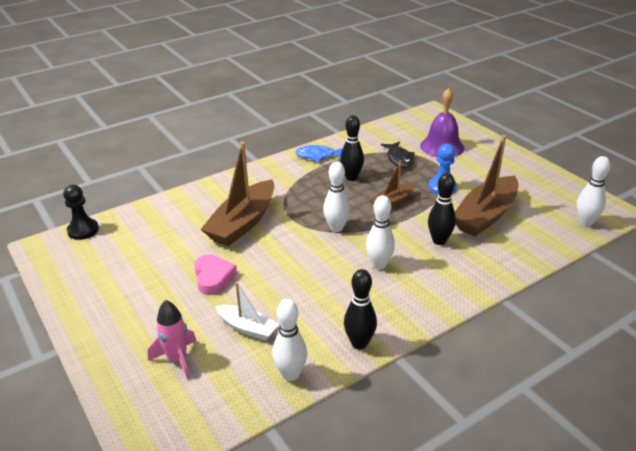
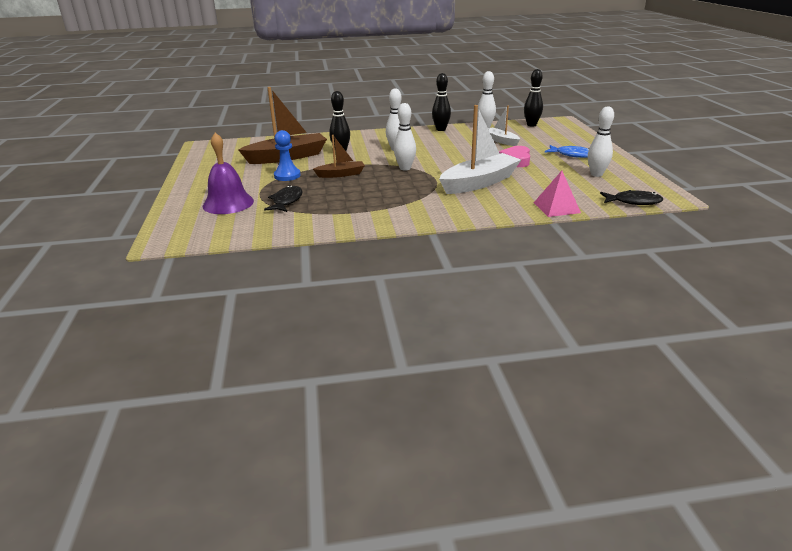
camera: 155 degrees left, 5 degrees down
(83, 230) = (633, 202): black pawn -> black fish
(159, 205) = (556, 207): none -> pink pyramid
(177, 359) = (547, 138): pink rocket -> none
(242, 223) = (479, 183): brown boat -> white boat
(318, 156) = (362, 220): blue fish -> blue fish (572, 155)
(351, 177) = (352, 195): black bowling pin -> black bowling pin (531, 125)
(585, 223) = (232, 144): white bowling pin -> white bowling pin (596, 174)

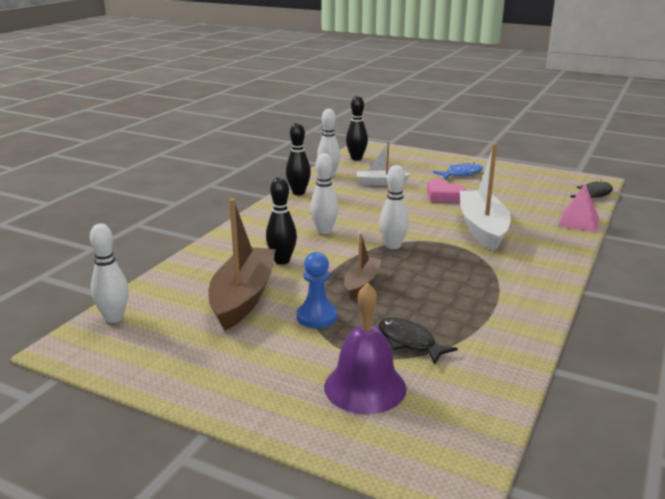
camera: 55 degrees left, 5 degrees down
(596, 174) = (519, 183): white bowling pin -> white bowling pin (114, 318)

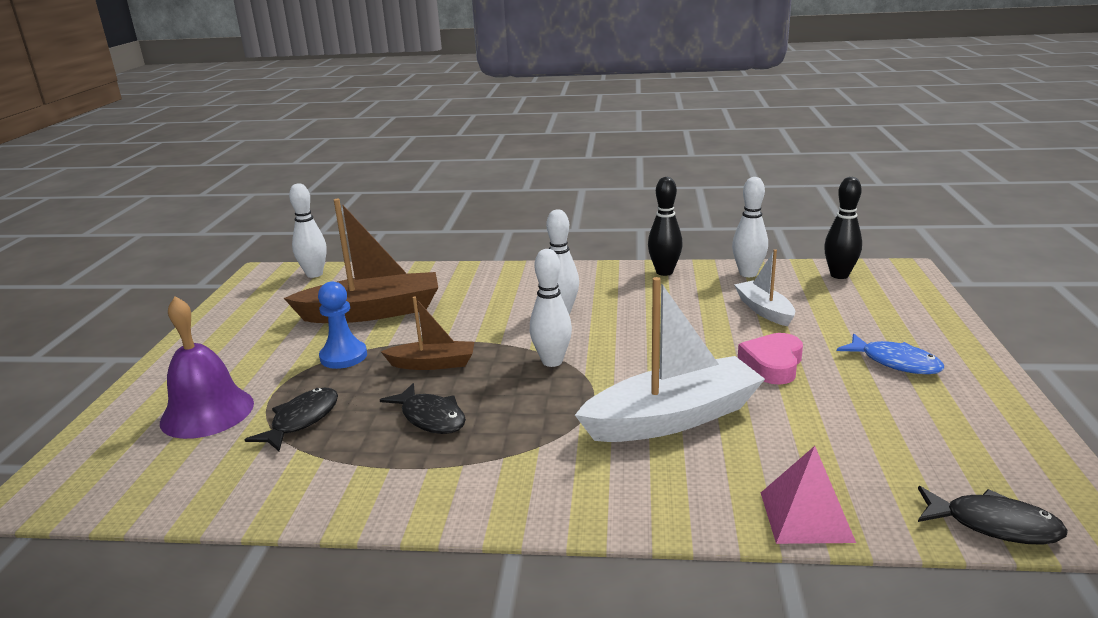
camera: 70 degrees right, 0 degrees up
(282, 261) = (465, 309): black bowling pin -> none
(438, 293) = (430, 417): none -> black fish

